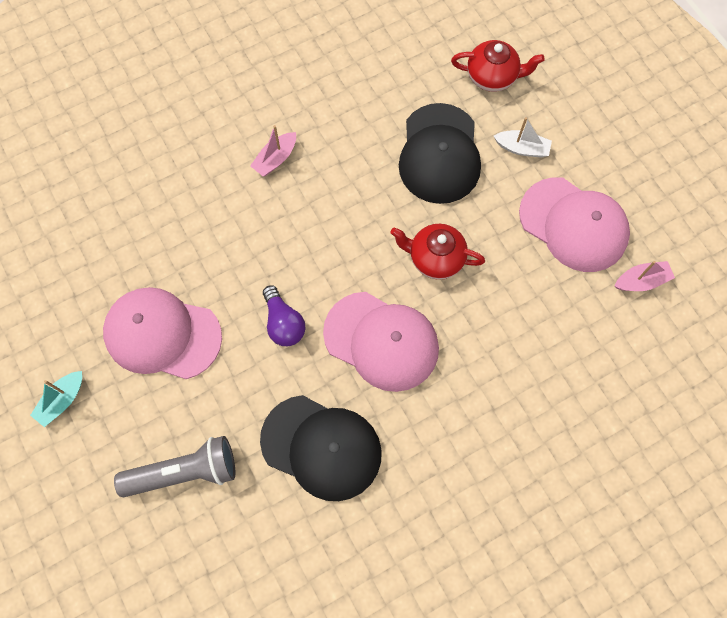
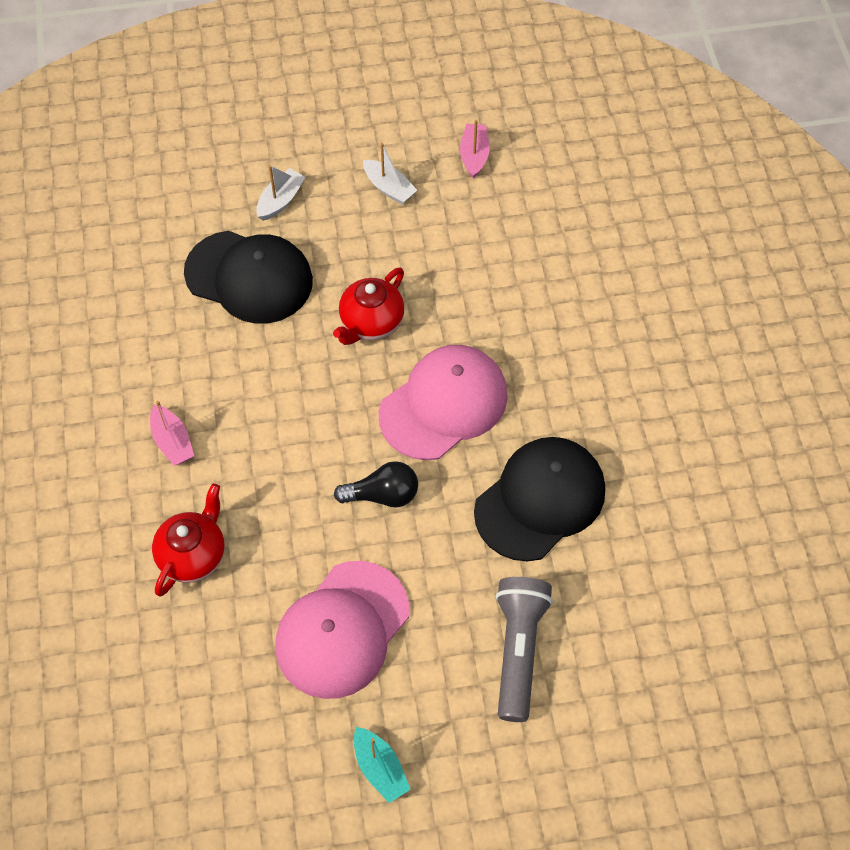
camera: 70 degrees left, 10 degrees down
(283, 323) = (383, 495): purple light bulb -> black light bulb
(492, 77) = (181, 196): red teapot -> red teapot (193, 555)
(573, 225) = (389, 188): pink cap -> white boat

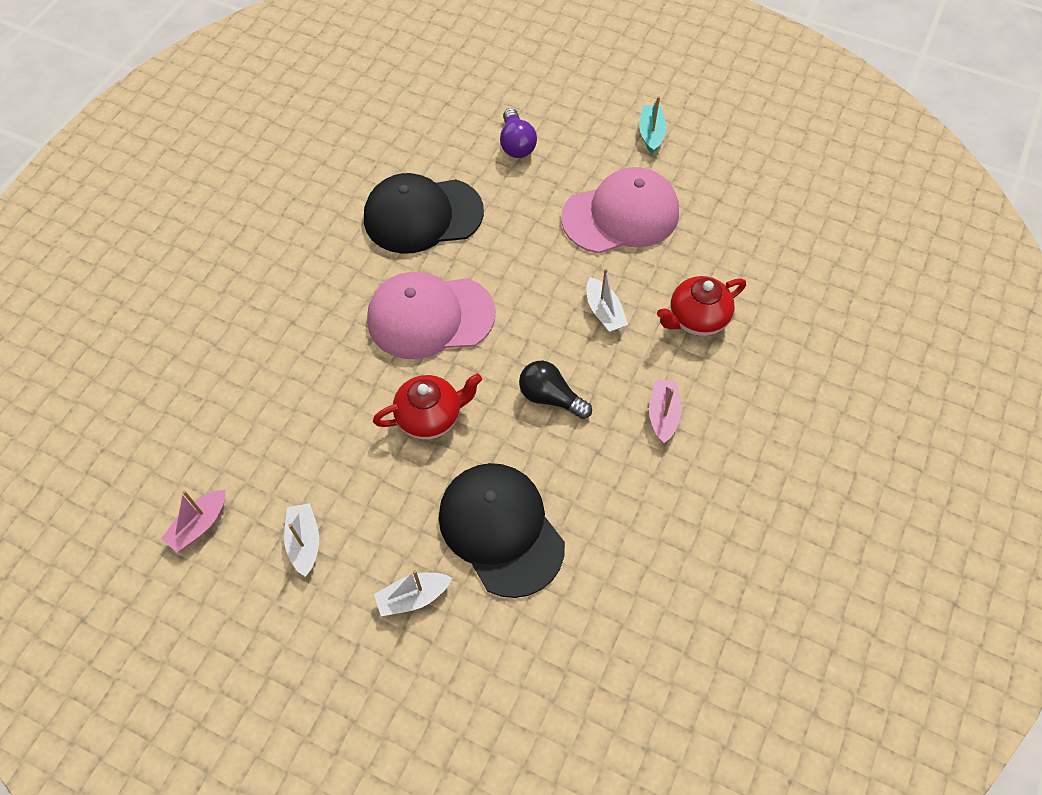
camera: 145 degrees left, 0 degrees up
(287, 507) = (604, 312): none -> white boat
(383, 495) = (528, 280): black light bulb -> black light bulb (550, 397)
(518, 650) = (516, 144): grey flashlight -> purple light bulb

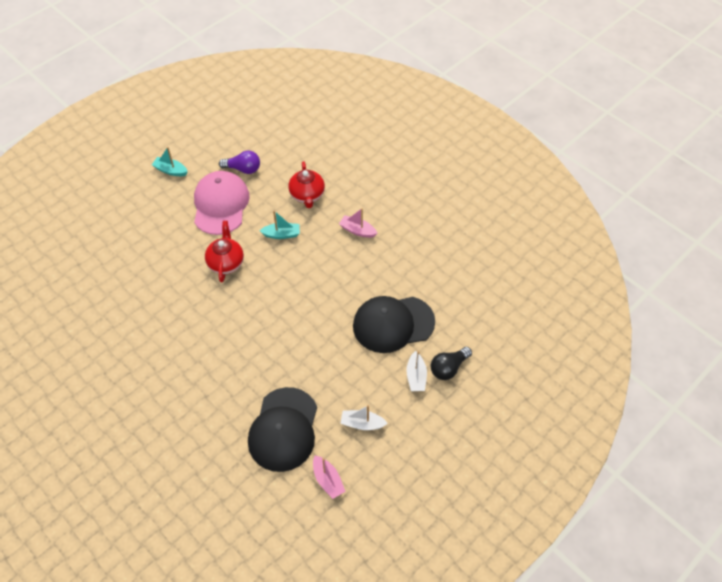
camera: 70 degrees left, 5 degrees down
(423, 215) = (163, 302): black cap -> black cap (283, 429)
(430, 317) = (241, 319): pink cap -> none
(430, 417) = (310, 338): red teapot -> red teapot (226, 263)
(516, 144) = (137, 237): purple light bulb -> purple light bulb (243, 169)
(550, 397) = (324, 277): black light bulb -> black light bulb (448, 368)
(604, 312) = (282, 234): white boat -> turquoise boat

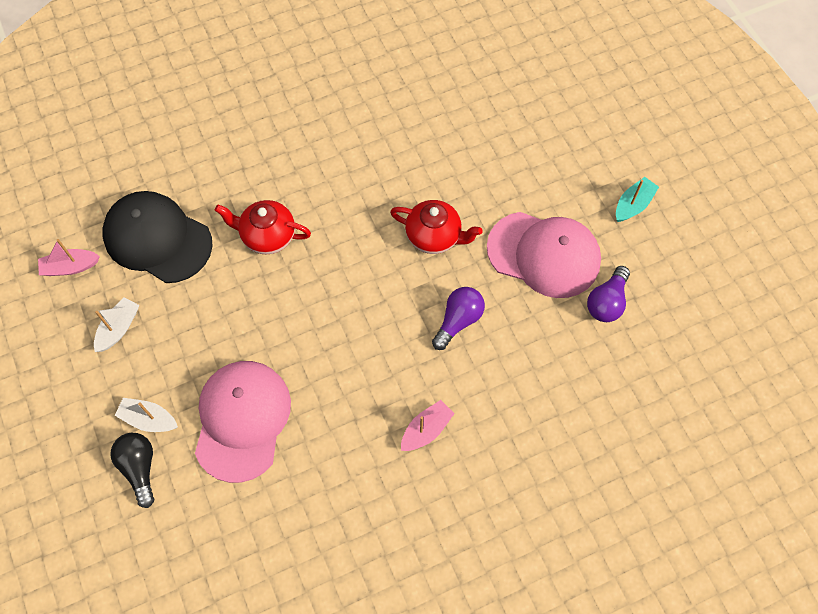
camera: 110 degrees right, 10 degrees up
(282, 234) = (458, 320): turquoise boat -> purple light bulb
(307, 196) = (522, 378): red teapot -> red teapot (267, 236)
(393, 324) = (242, 420): black cap -> pink cap

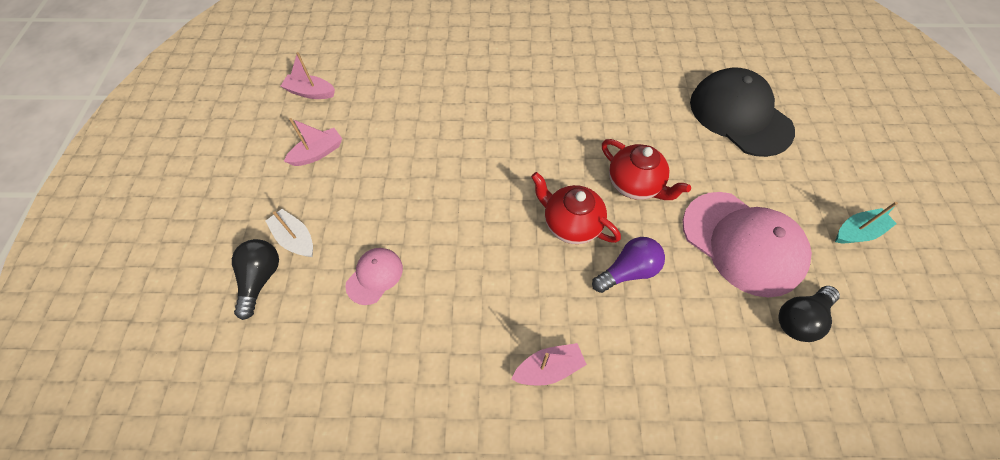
camera: 25 degrees right, 5 degrees down
(118, 328) = (318, 153): white boat -> pink boat
(157, 239) = (390, 97): black cap -> black cap (740, 115)
(242, 420) = (374, 276): pink cap -> pink cap, size x0.48
(267, 236) = (481, 128): red teapot -> red teapot (571, 224)
(607, 302) = (799, 318): purple light bulb -> black light bulb

